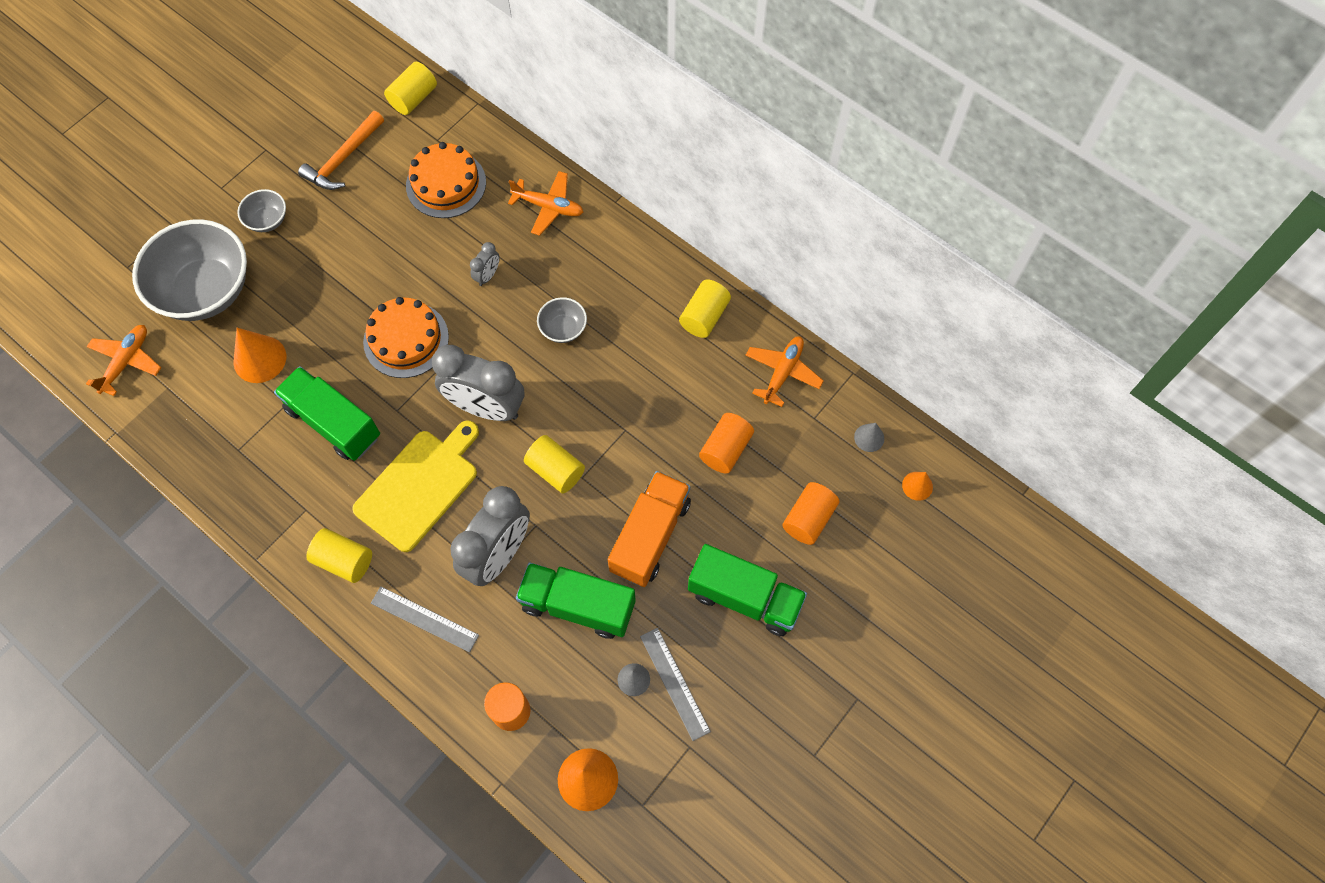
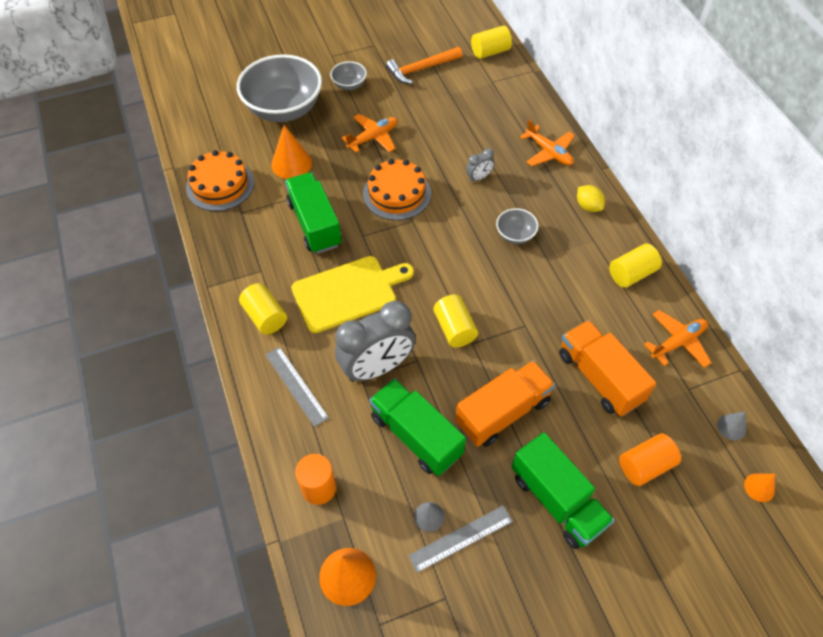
camera: 30 degrees right, 10 degrees down
(126, 362) = (208, 129): orange plane -> orange plane (373, 138)
(446, 184) = (482, 110): orange cake -> orange cake (220, 185)
(486, 407) = (428, 262): grey clock -> none
(623, 256) = (588, 206): none -> yellow lemon
(674, 683) = (461, 538): grey ruler -> grey ruler turned 60 degrees clockwise
(725, 449) = (599, 377): orange cylinder -> orange truck

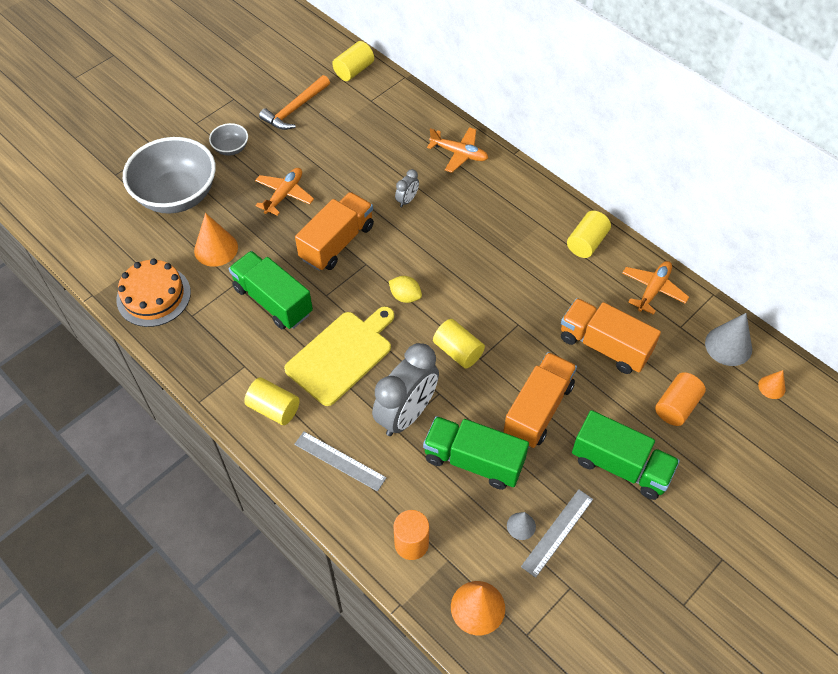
camera: 25 degrees left, 0 degrees up
(397, 193) = (337, 242): orange cake -> orange truck
(515, 235) = (468, 243): grey bowl -> none
(588, 206) = (519, 193): yellow lemon -> yellow lemon (405, 296)
(731, 427) = (728, 346): grey cone -> grey cone, size x1.79

